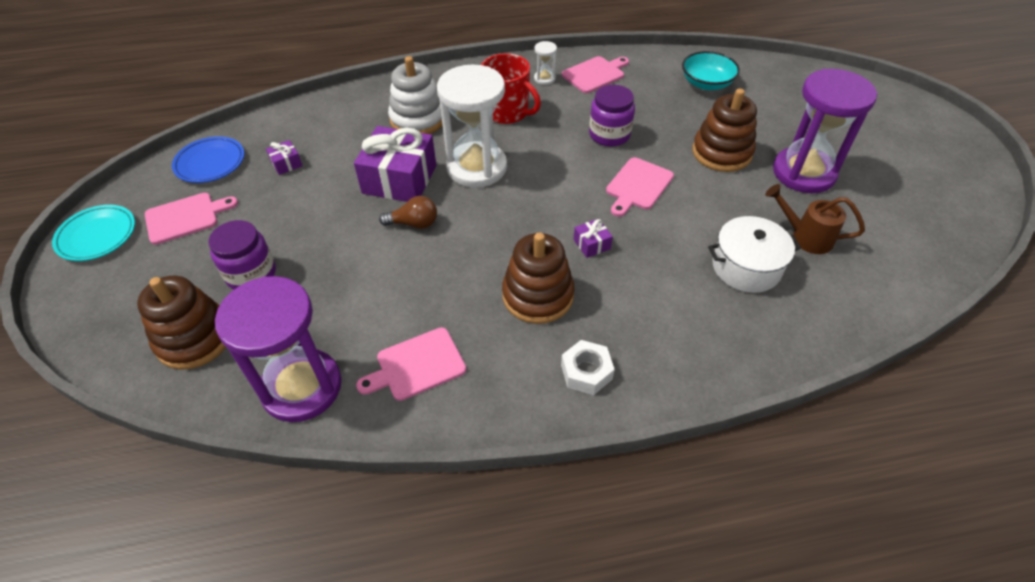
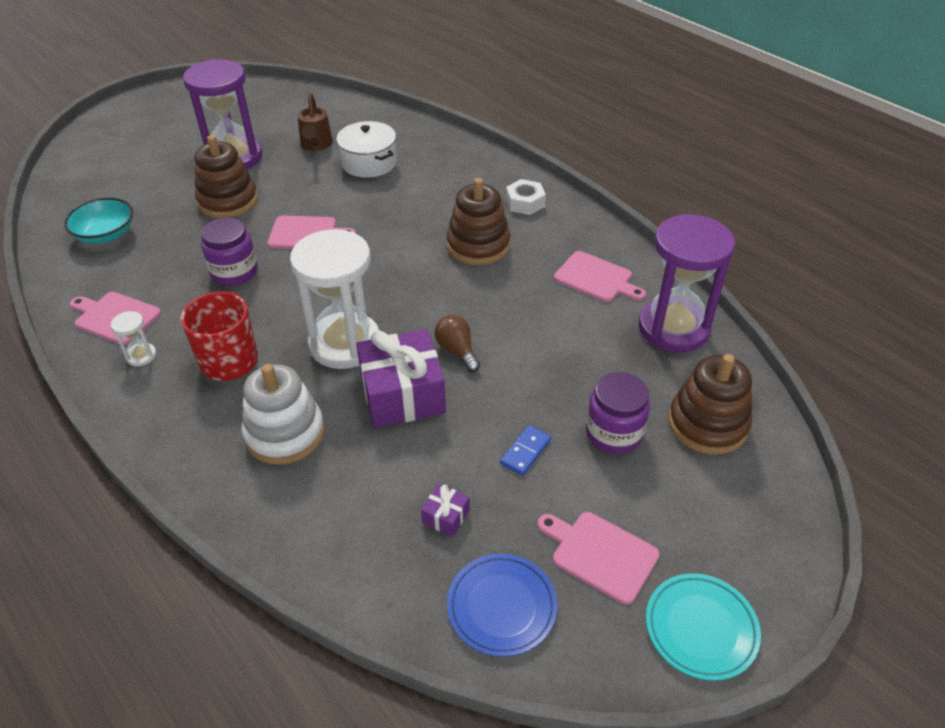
camera: 120 degrees left, 5 degrees down
(289, 219) = (525, 452): none -> blue domino
(591, 244) = (400, 237): purple gift -> none

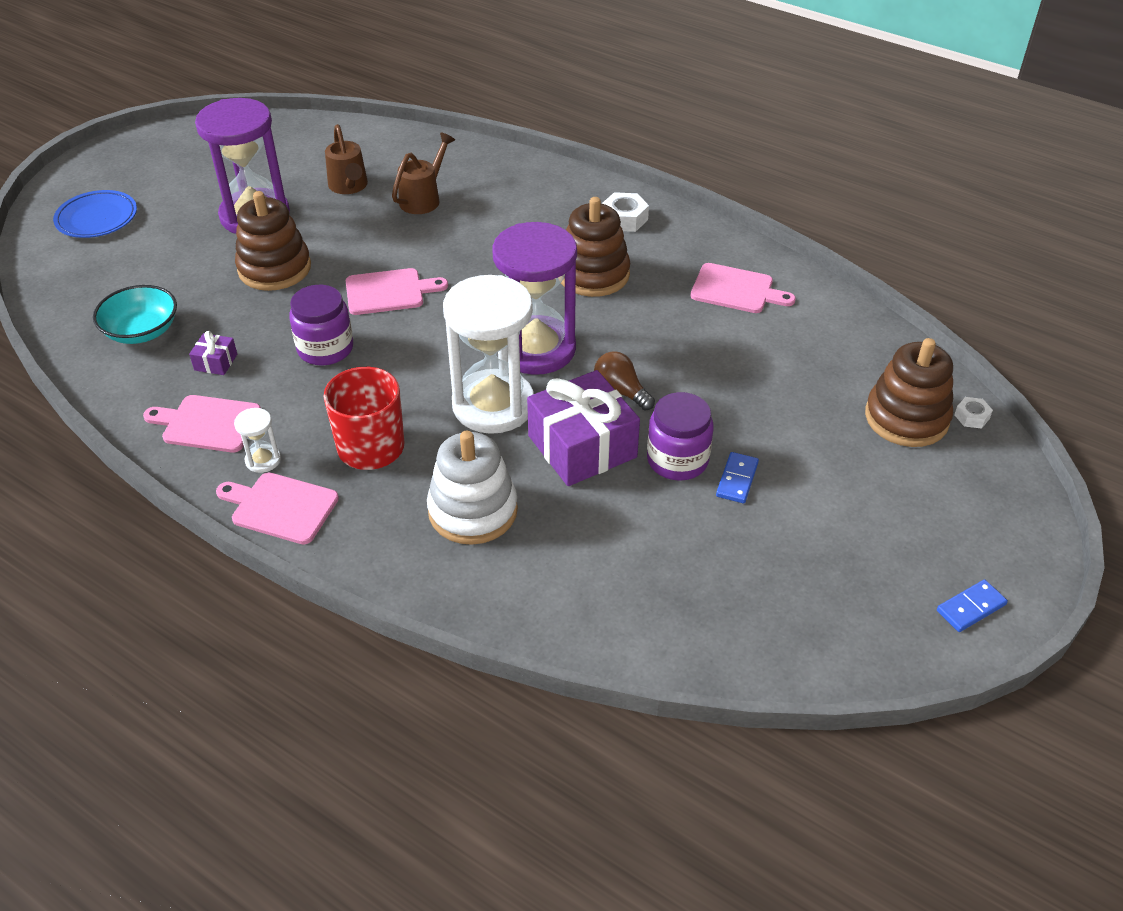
camera: 15 degrees left, 0 degrees up
(369, 163) = (423, 199): white pot -> brown watering can
(446, 516) = (683, 558): purple gift -> purple gift (216, 362)
(501, 607) = (776, 630): blue plate -> blue plate (97, 219)
(600, 554) = (851, 561): pink cutting board -> pink cutting board (280, 507)
(614, 433) = (818, 444): purple jar -> purple jar (677, 460)
(673, 328) = (836, 328): purple hourglass -> purple hourglass (536, 349)
(700, 628) = (970, 607): turquoise plate -> blue domino
(772, 435) = (971, 417): none -> white nut

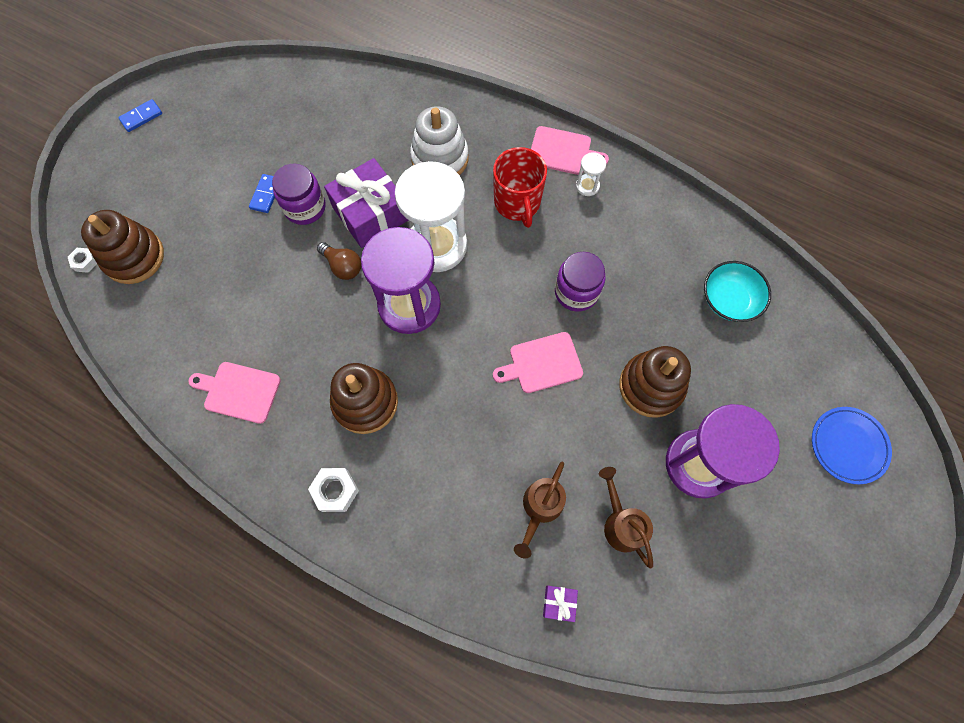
camera: 175 degrees right, 25 degrees up
(207, 423) = (637, 213): pink cutting board -> none
(216, 362) = (656, 271): purple gift -> purple gift (559, 603)

